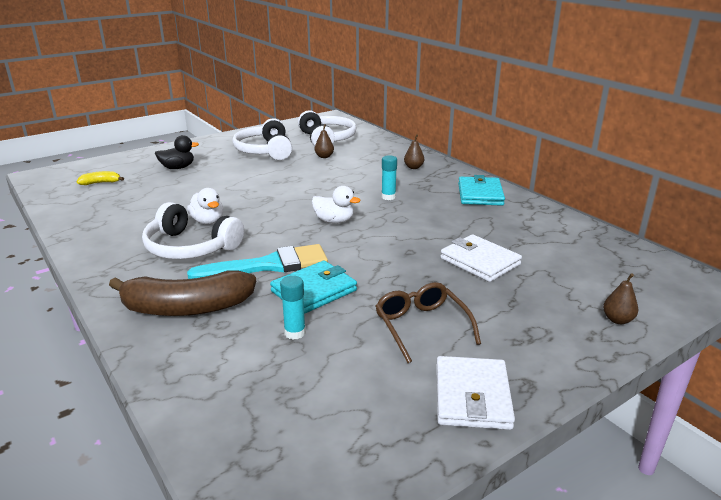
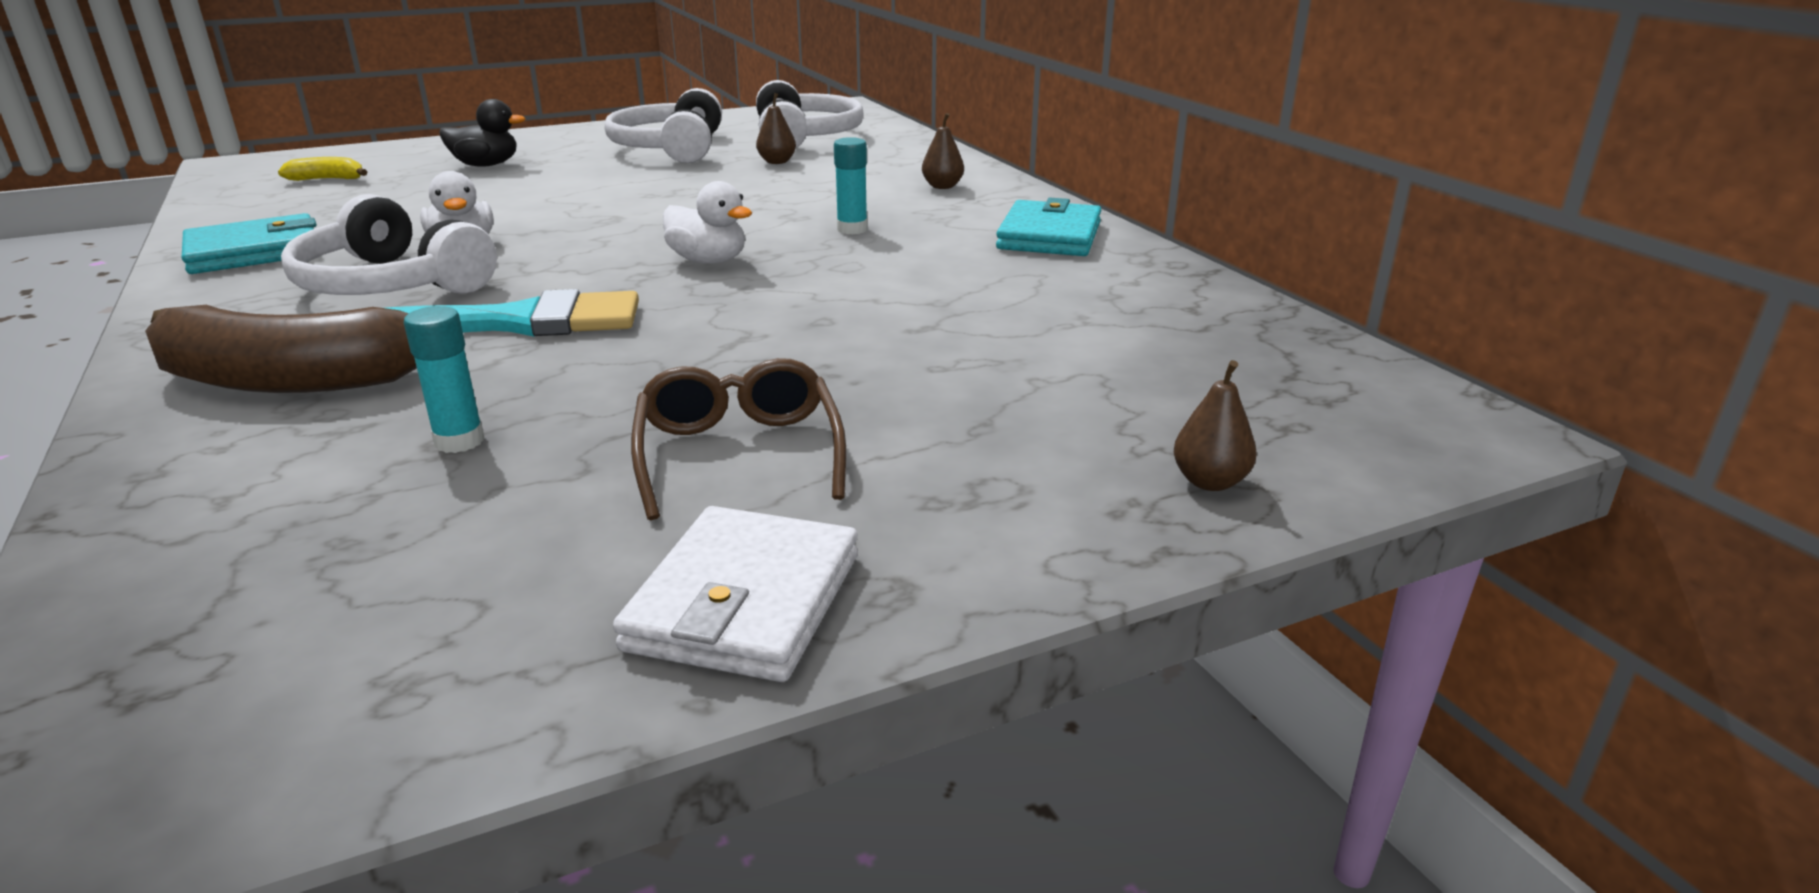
camera: 10 degrees right, 0 degrees up
(314, 291) = (565, 372): turquoise wallet -> turquoise wallet (254, 252)
(480, 261) = (961, 348): white wallet -> none

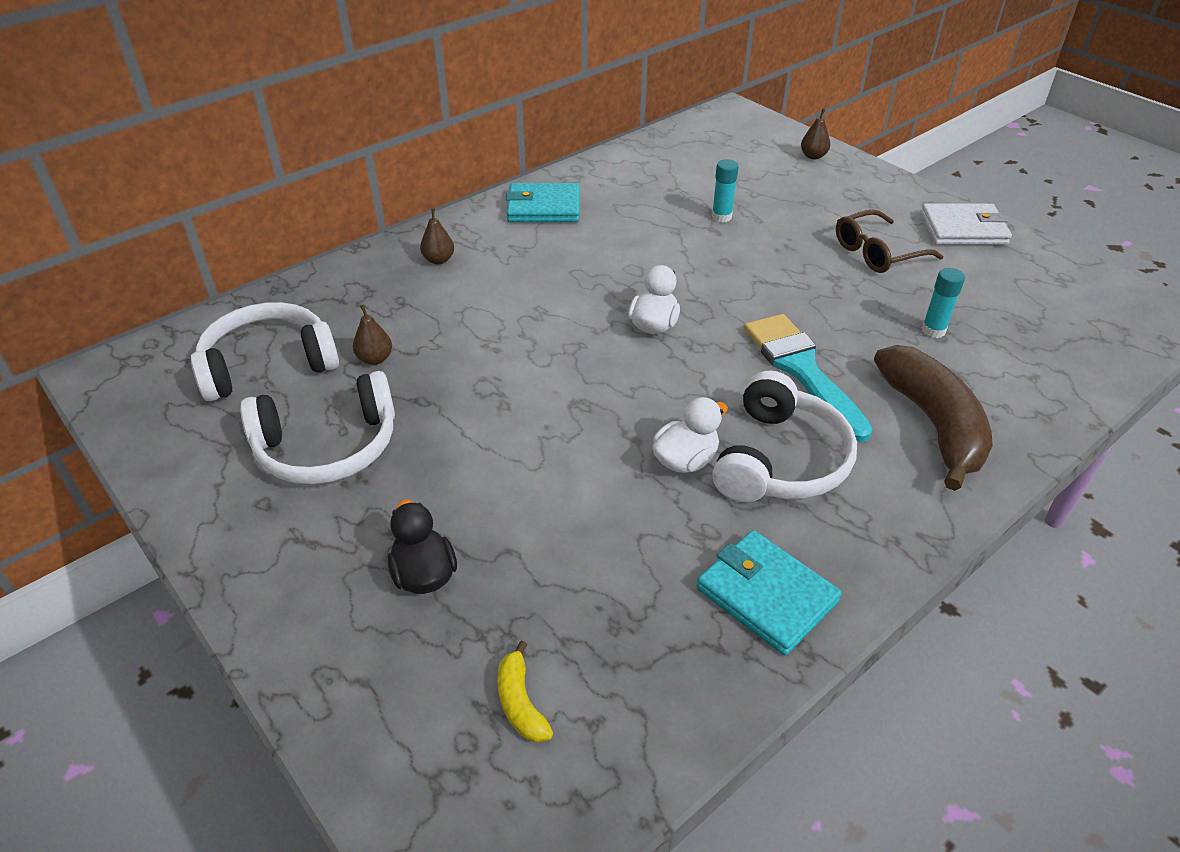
camera: 105 degrees left, 15 degrees up
(852, 229) = (560, 281): turquoise glue stick -> turquoise glue stick (721, 217)

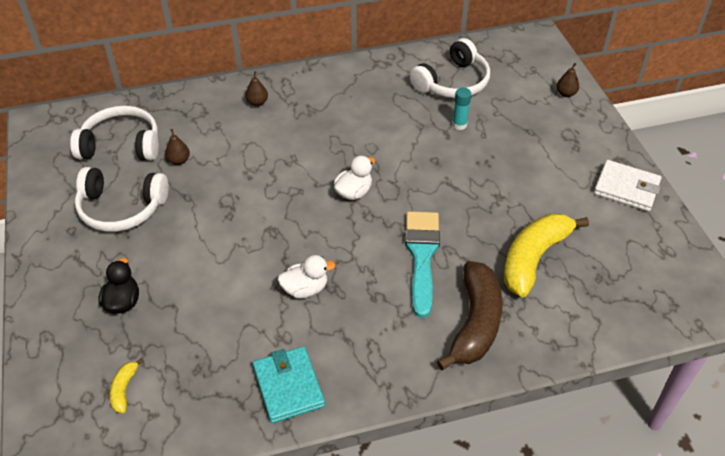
camera: 25 degrees right, 5 degrees up
(543, 207) = (347, 82): turquoise wallet -> none
(780, 460) = (360, 310): white headphones -> white headphones (453, 82)
(877, 252) = (546, 187): brown glasses -> none
(933, 330) = (533, 258): turquoise glue stick -> yellow banana

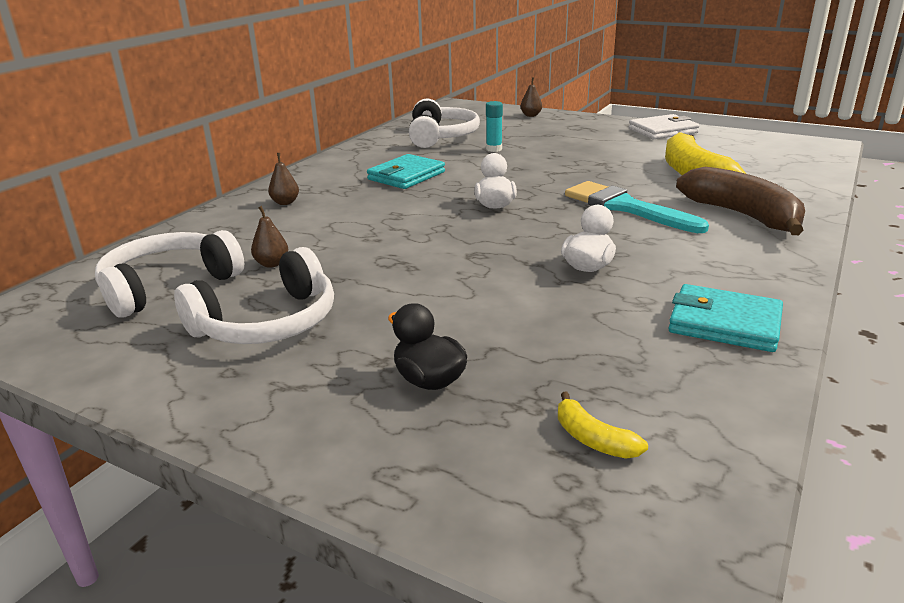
camera: 45 degrees left, 20 degrees down
(357, 120) = (406, 176): none -> turquoise wallet

